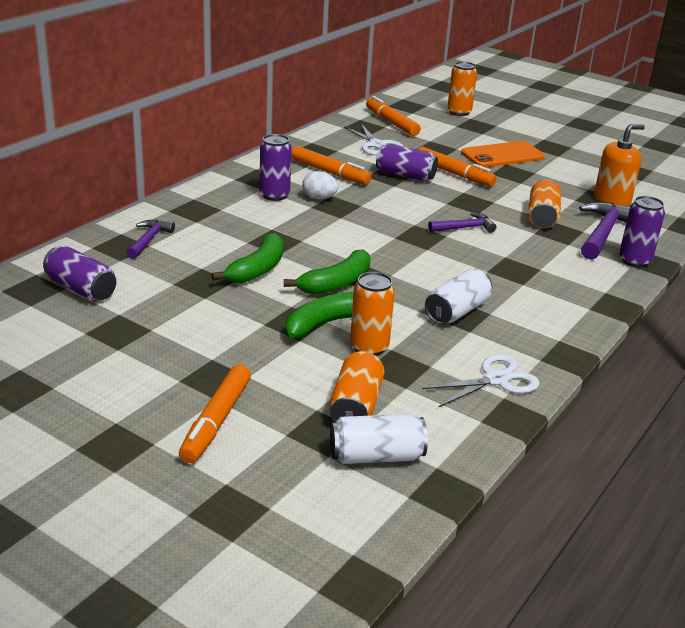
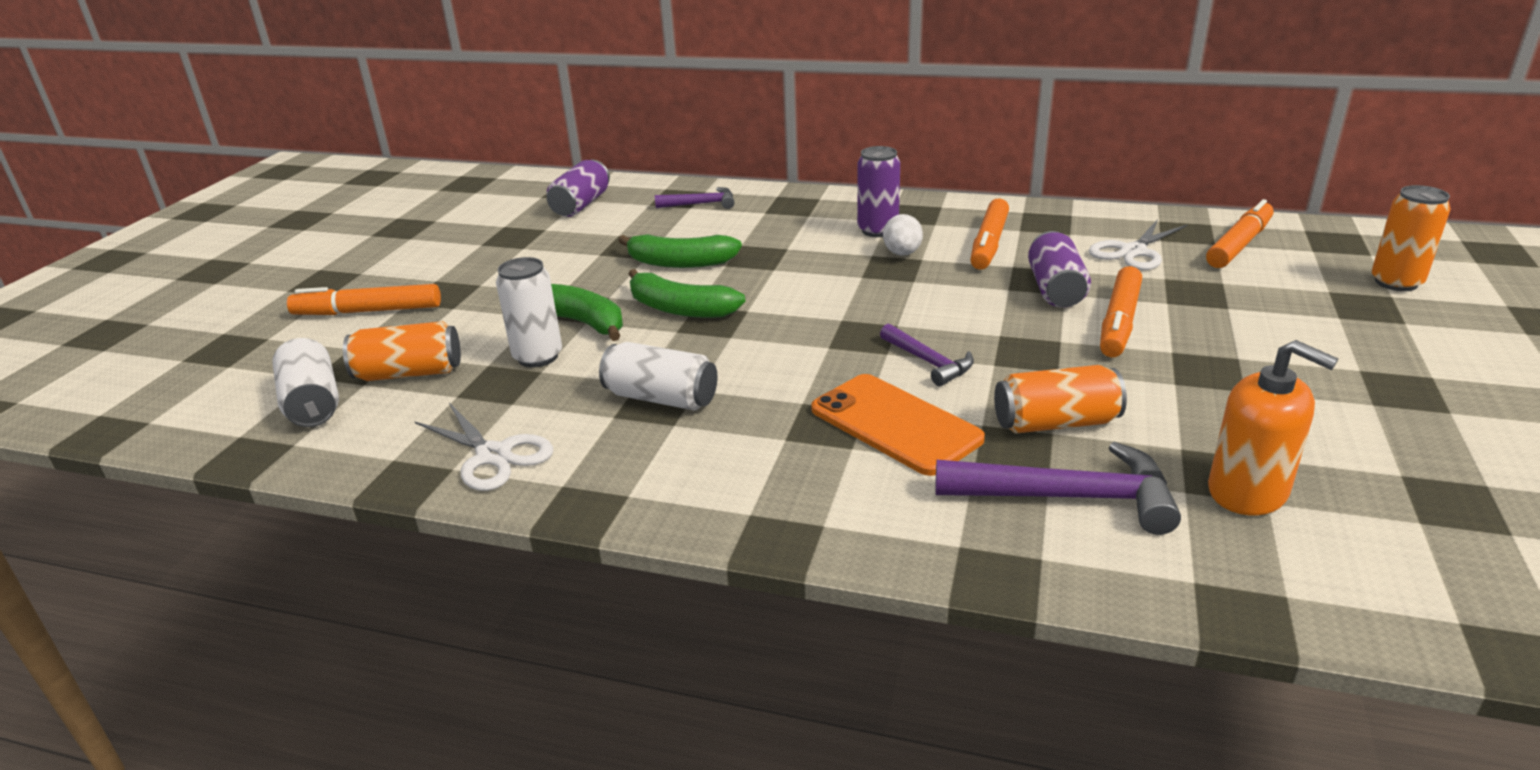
camera: 75 degrees right, 0 degrees up
(369, 347) = (538, 357): orange can -> white can
(502, 155) = (1269, 349): orange phone -> orange phone (895, 424)
(634, 261) = (981, 548): purple can -> none

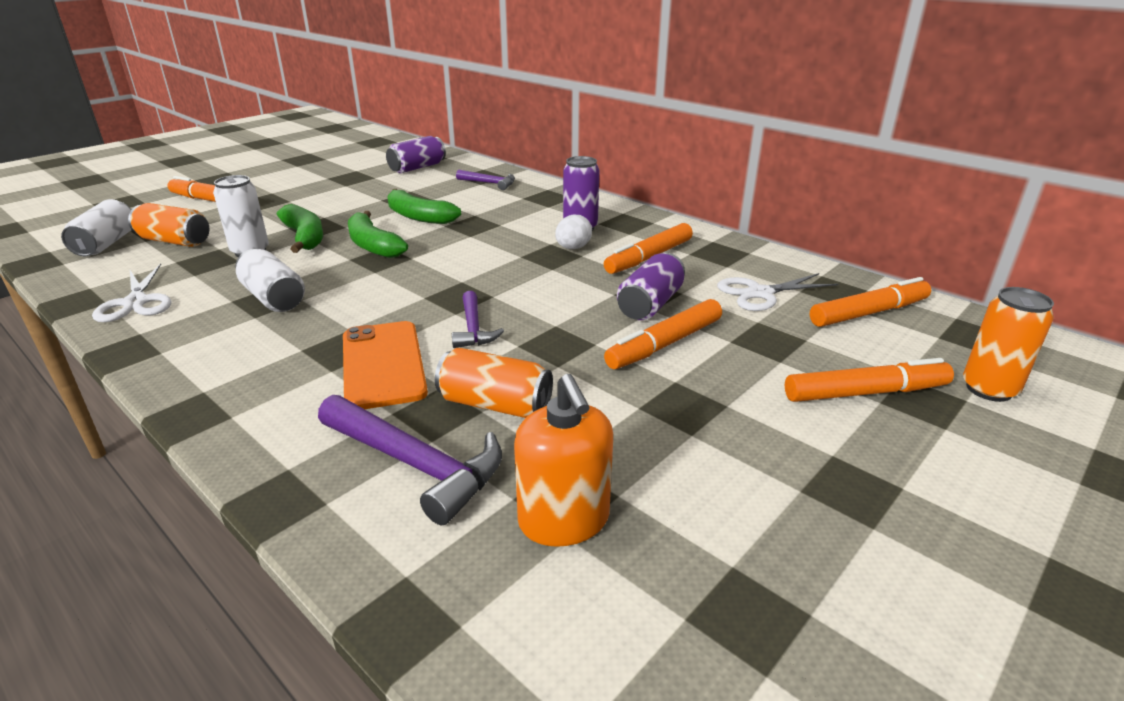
camera: 25 degrees right, 0 degrees up
(1320, 313) = (865, 393): none -> orange marker

